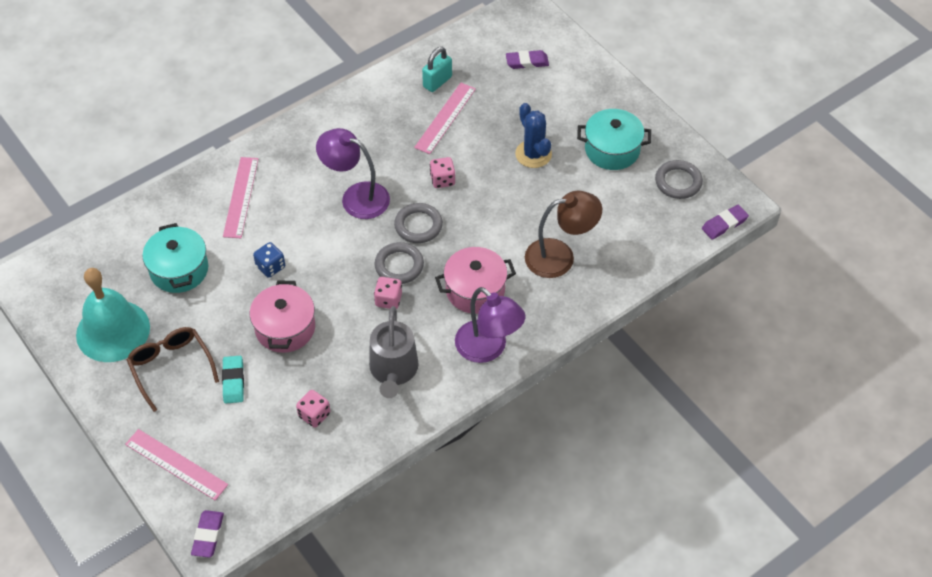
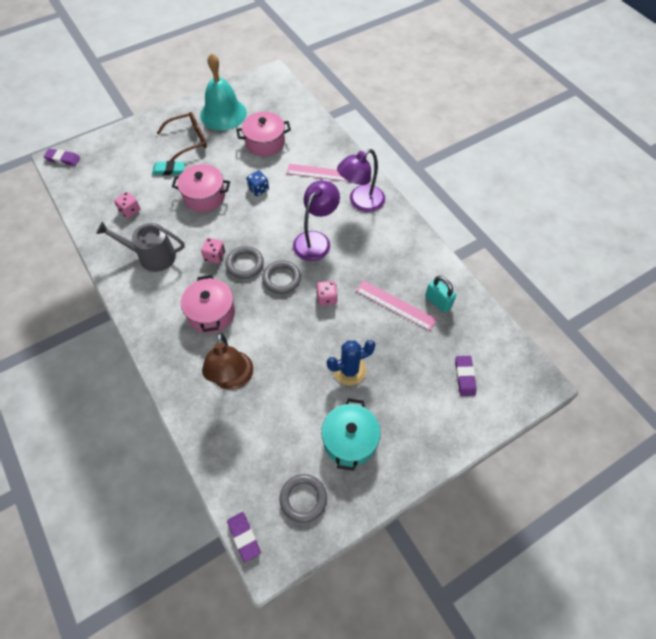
camera: 95 degrees right, 5 degrees up
(176, 464) = (117, 144): pink ruler -> none
(179, 270) = (265, 143): turquoise pot -> pink pot
(488, 349) = (154, 317): purple lamp -> purple lamp (361, 202)

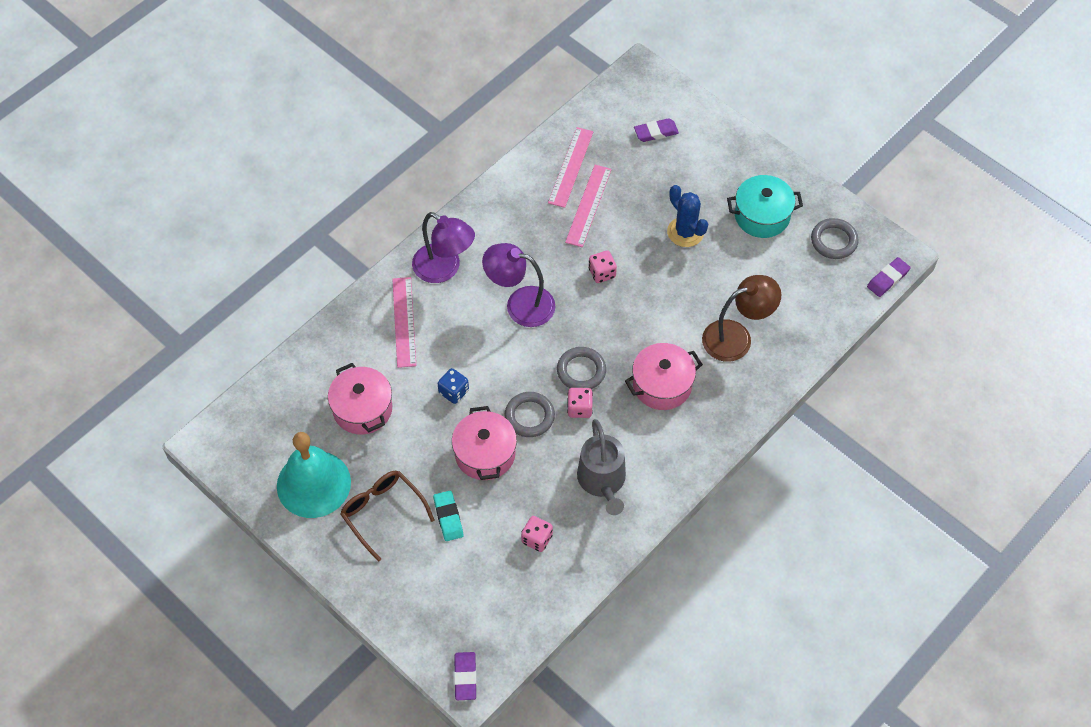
camera: 105 degrees left, 0 degrees up
(281, 279) = (590, 325): grey ring -> grey ring (529, 416)
(438, 302) = (571, 167): turquoise padlock -> pink ruler

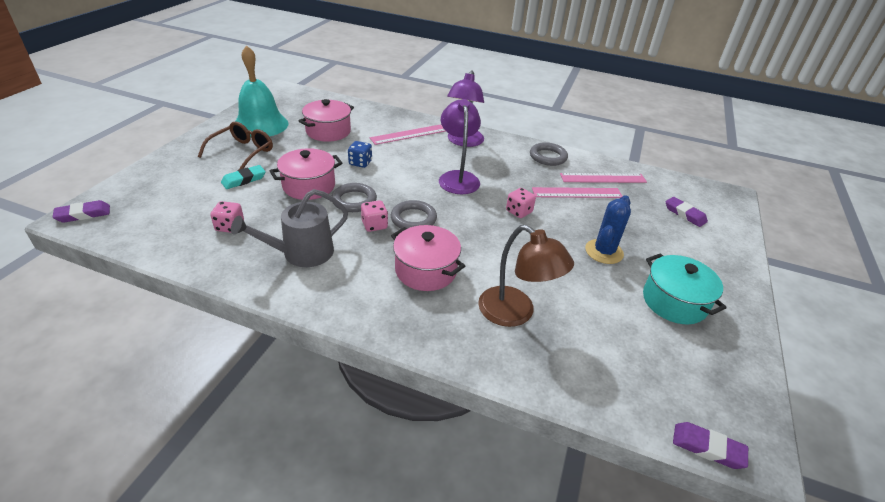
camera: 65 degrees right, 20 degrees down
(834, 241) = (705, 373): grey ring -> grey ring (548, 157)

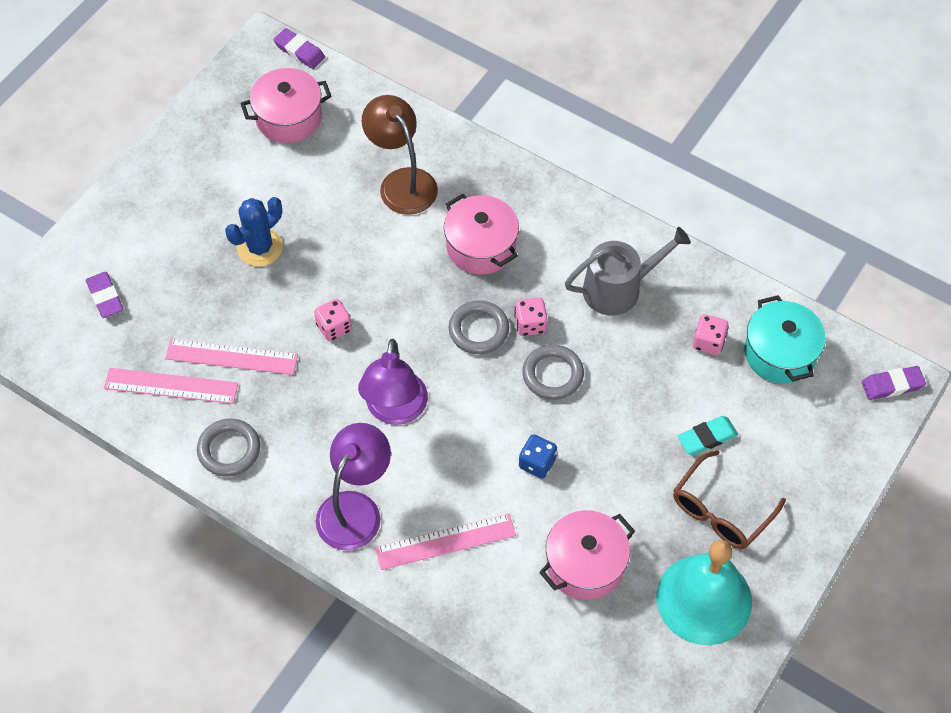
camera: 165 degrees left, 20 degrees up
(309, 186) = (614, 413): pink pot -> pink pot (288, 118)
(674, 302) = (226, 173): turquoise pot -> turquoise pot (780, 353)

